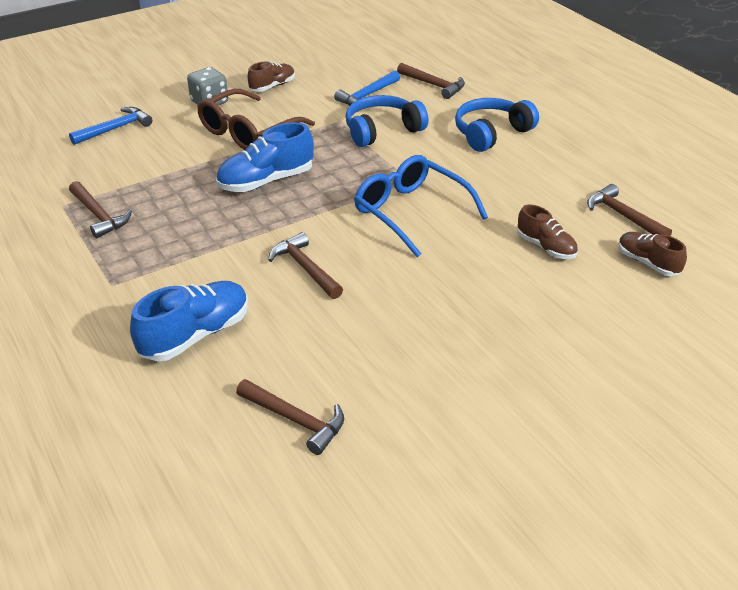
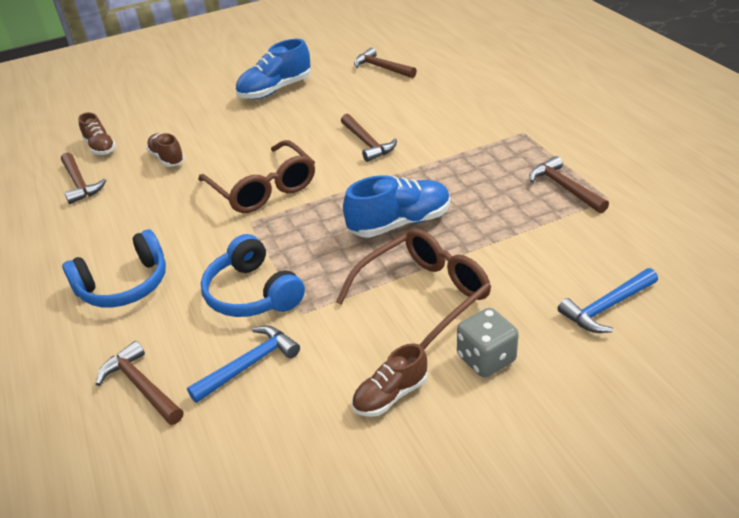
camera: 170 degrees left, 0 degrees up
(195, 335) = (448, 103): blue shoe -> blue shoe (275, 90)
(382, 130) = (252, 293): blue headphones -> blue headphones turned 75 degrees clockwise
(411, 212) = (263, 188): blue glasses -> brown glasses

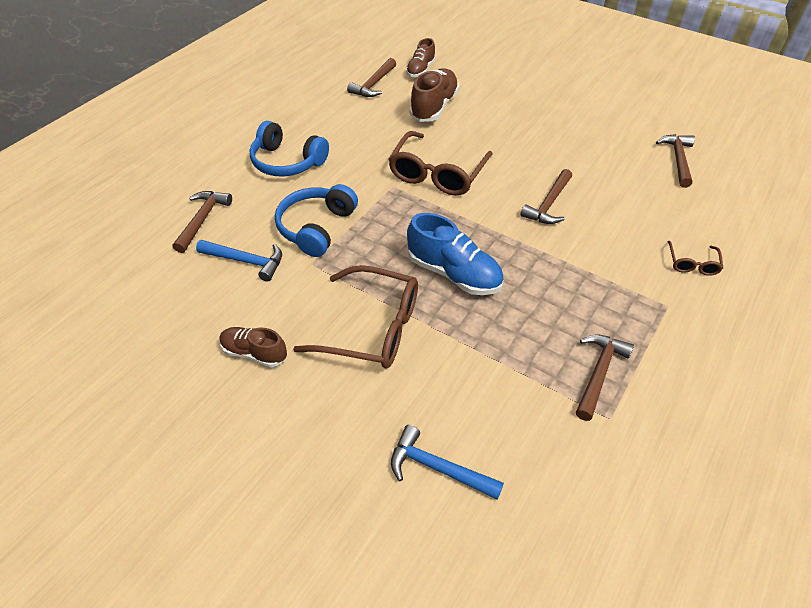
camera: 55 degrees right, 10 degrees up
(167, 158) = (434, 107): brown shoe -> brown shoe, size x1.61
(275, 90) = (574, 114): blue shoe -> none
(486, 358) = (323, 398): grey dice -> none
(492, 105) = (692, 264): none -> brown glasses

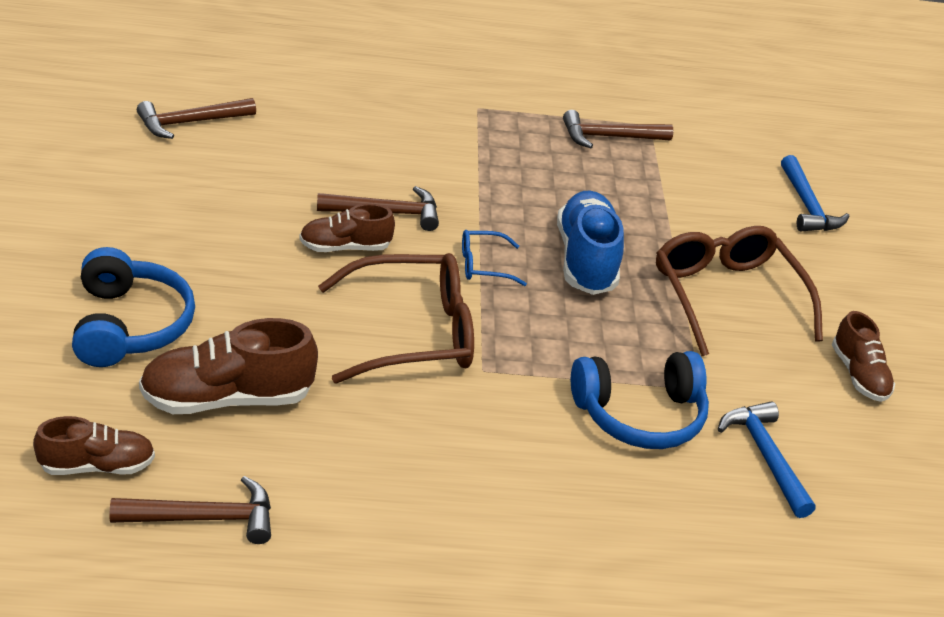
camera: 130 degrees left, 10 degrees down
(202, 219) = (756, 556): brown hammer -> none
(287, 162) = (541, 526): blue headphones -> blue headphones (129, 325)
(476, 224) = (483, 265): none -> blue glasses
(523, 176) = (345, 247): none -> brown shoe
(692, 264) = (396, 97): brown glasses -> none

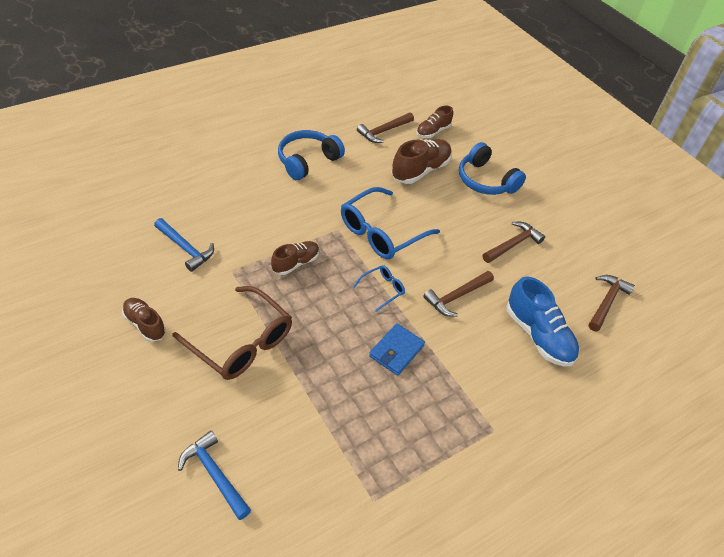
camera: 150 degrees right, 10 degrees up
(345, 247) = (452, 263): brown shoe -> brown shoe (296, 263)
(413, 333) = (381, 232): brown glasses -> blue glasses
(525, 203) = (396, 351): none -> blue wallet
(585, 260) = (334, 325): blue shoe -> blue shoe (538, 335)
(609, 137) = (391, 460): brown hammer -> brown hammer (513, 244)
(639, 415) = (254, 241): blue headphones -> blue headphones (307, 161)

